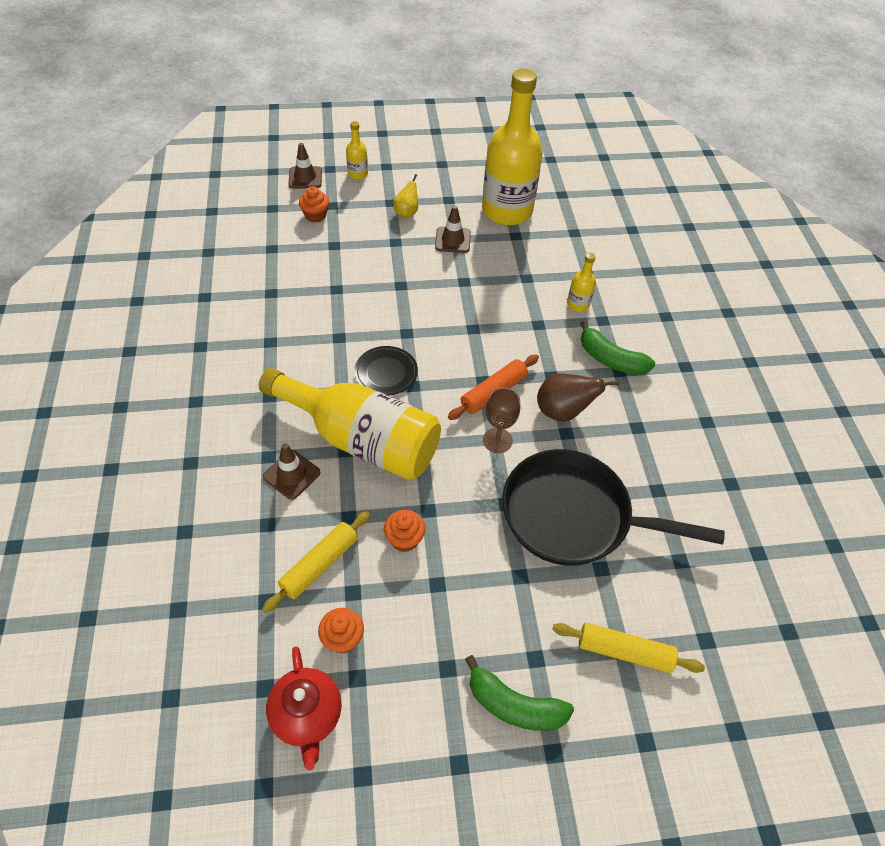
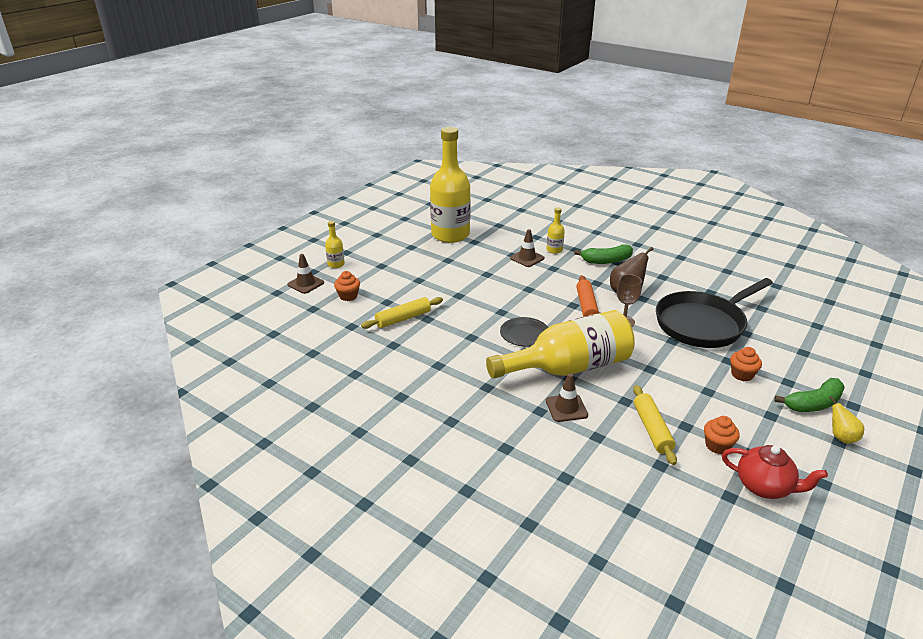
camera: 45 degrees left, 20 degrees down
(404, 539) = (663, 387): orange cupcake -> orange cupcake (742, 374)
(406, 213) = (399, 265): yellow pear -> yellow pear (841, 437)
(453, 240) = (447, 261): brown traffic cone -> brown traffic cone (527, 258)
(624, 651) = (805, 352): yellow rolling pin -> yellow rolling pin (403, 318)

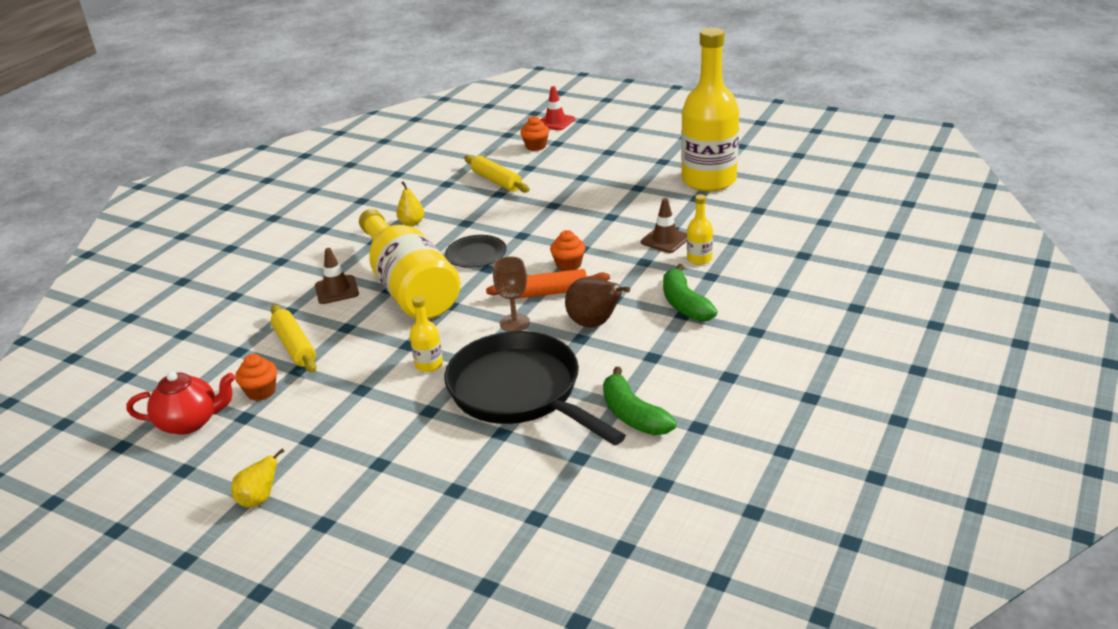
camera: 85 degrees right, 0 degrees up
(306, 284) = (555, 122): brown traffic cone -> red traffic cone
(336, 264) = (602, 128): yellow bottle -> yellow bottle (429, 364)
(460, 365) = (412, 223): none -> yellow pear
(652, 429) = (295, 346): yellow rolling pin -> yellow rolling pin turned 75 degrees clockwise
(742, 374) = (396, 421): orange cupcake -> orange cupcake (568, 265)
(764, 487) = (190, 422): red teapot -> red teapot turned 120 degrees counterclockwise
(813, 404) = (330, 482): green banana -> green banana (633, 415)

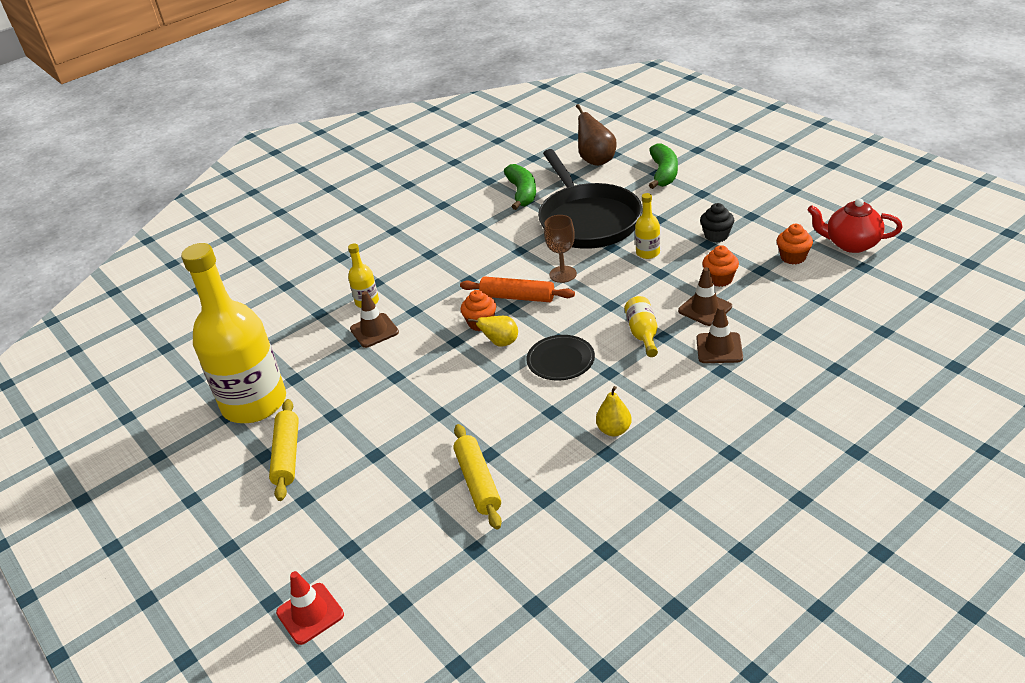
camera: 155 degrees left, 5 degrees up
(259, 499) = (786, 187): yellow pear -> yellow pear (500, 343)
(295, 346) = (764, 293): yellow rolling pin -> yellow rolling pin (287, 455)
(352, 402) = (716, 236): none -> black cupcake
(354, 319) = (705, 309): none -> brown traffic cone
(409, 287) = (643, 334): yellow bottle -> yellow bottle, size x0.41
(536, 146) = (382, 550): orange cupcake -> orange cupcake (720, 279)
(594, 324) = (500, 260): brown pear -> brown pear (596, 160)
(684, 304) = (420, 262): green banana -> green banana (663, 173)

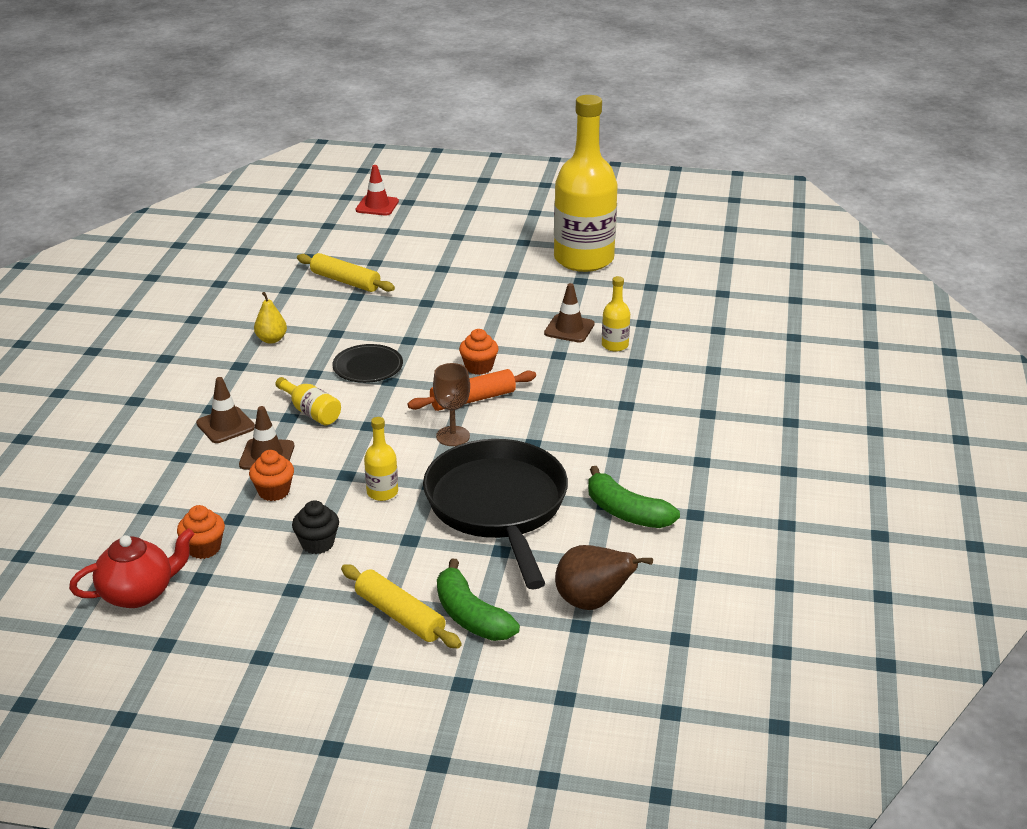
camera: 135 degrees right, 5 degrees down
(287, 455) = (506, 247): yellow rolling pin -> yellow rolling pin (400, 615)
(500, 343) = (439, 360): yellow pear -> none
(587, 220) = (498, 507): black pan -> black pan turned 45 degrees clockwise

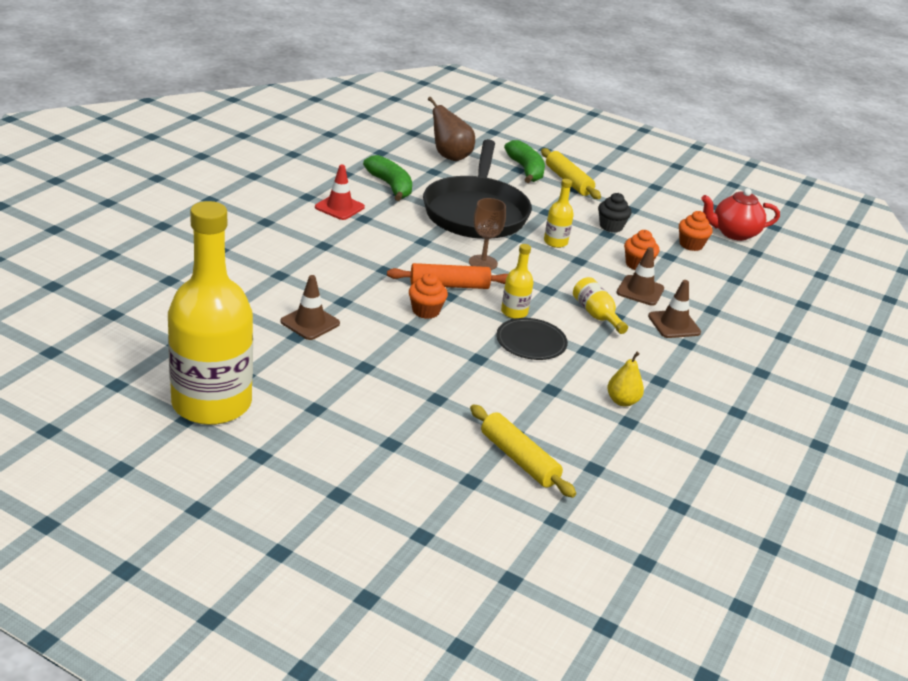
camera: 165 degrees left, 0 degrees up
(377, 206) = (419, 603): red traffic cone -> red traffic cone (339, 207)
(615, 345) = (282, 294): yellow bottle -> yellow bottle (514, 312)

